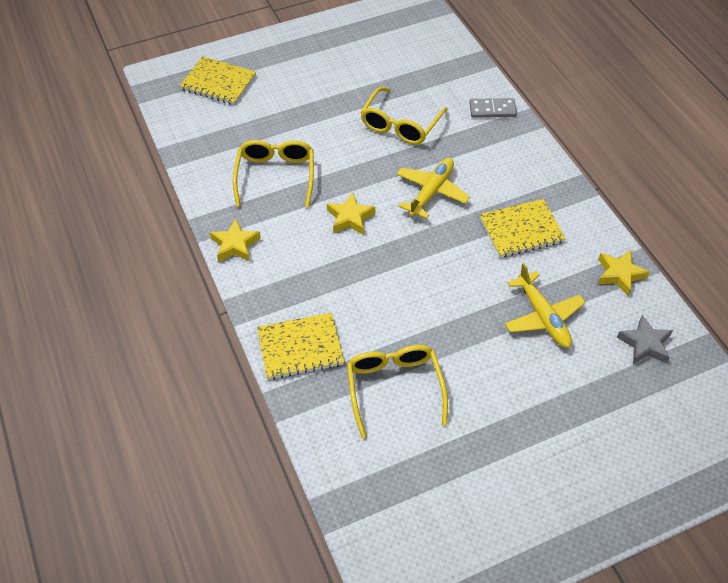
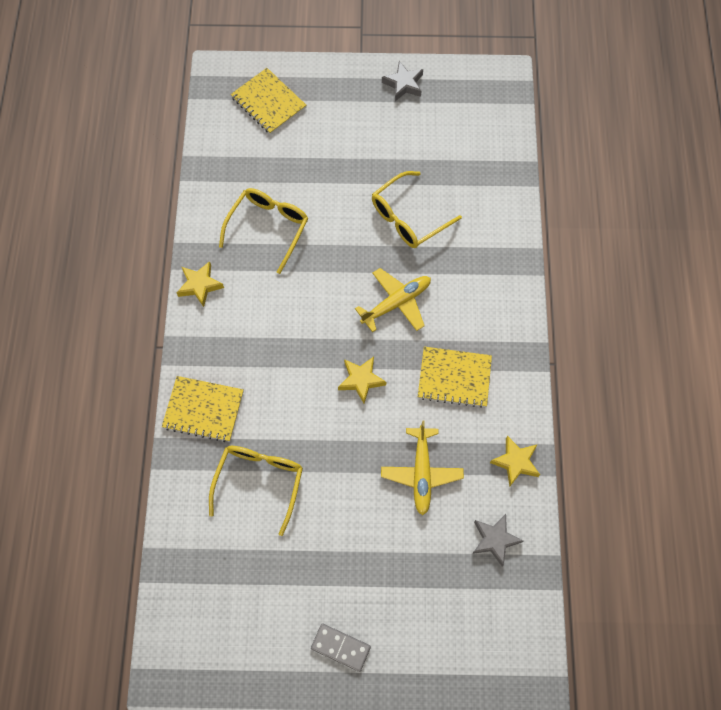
camera: 25 degrees right, 15 degrees up
(334, 32) = (403, 84): none -> grey star
(350, 218) = (310, 299): yellow star -> yellow star (361, 380)
(492, 110) = (504, 235): grey domino -> grey domino (340, 647)

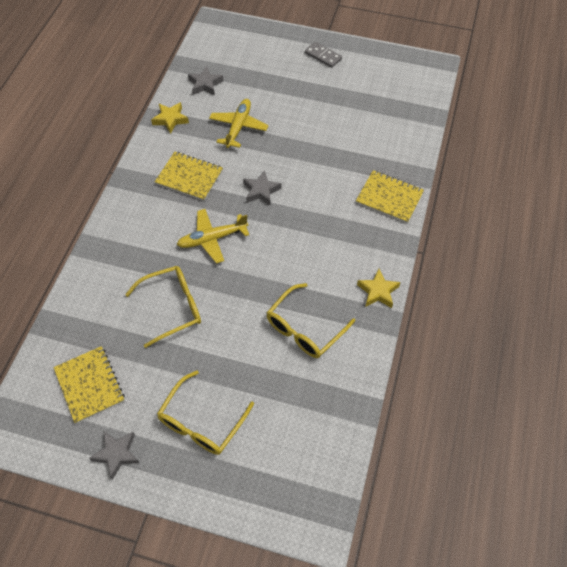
camera: 165 degrees left, 10 degrees down
(259, 482) = (355, 145): yellow glasses -> yellow glasses (201, 422)
(268, 102) = (271, 469): yellow notebook -> yellow notebook (89, 385)
(361, 380) = (261, 191): yellow star -> grey star

